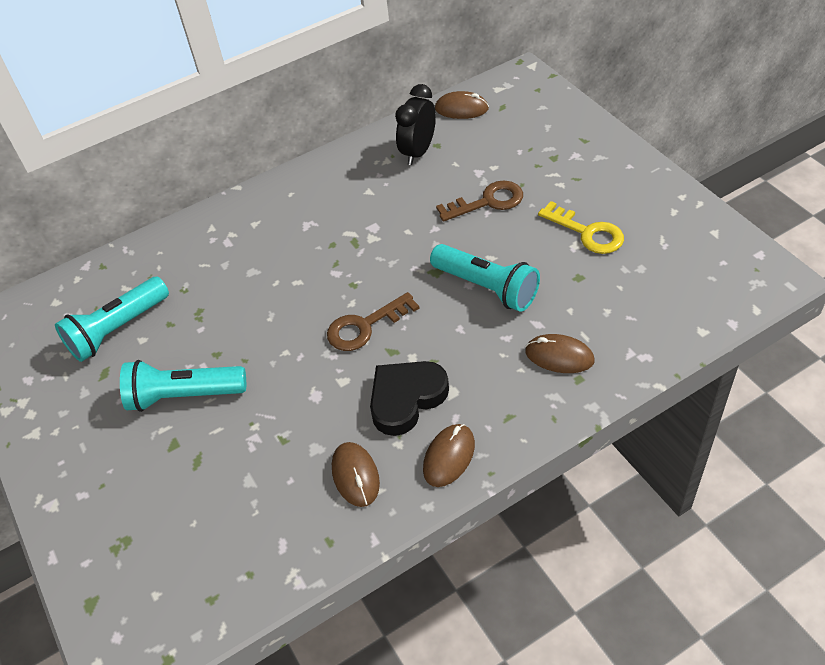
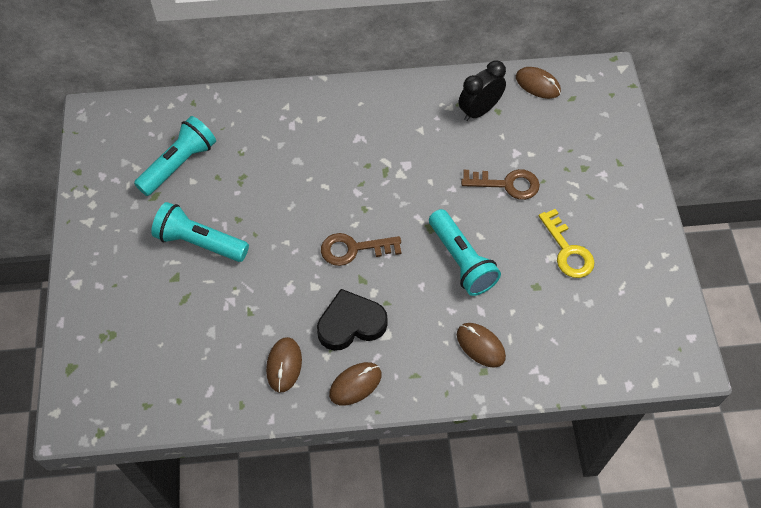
camera: 20 degrees right, 10 degrees up
(117, 330) = (179, 164): turquoise flashlight -> turquoise flashlight turned 150 degrees clockwise

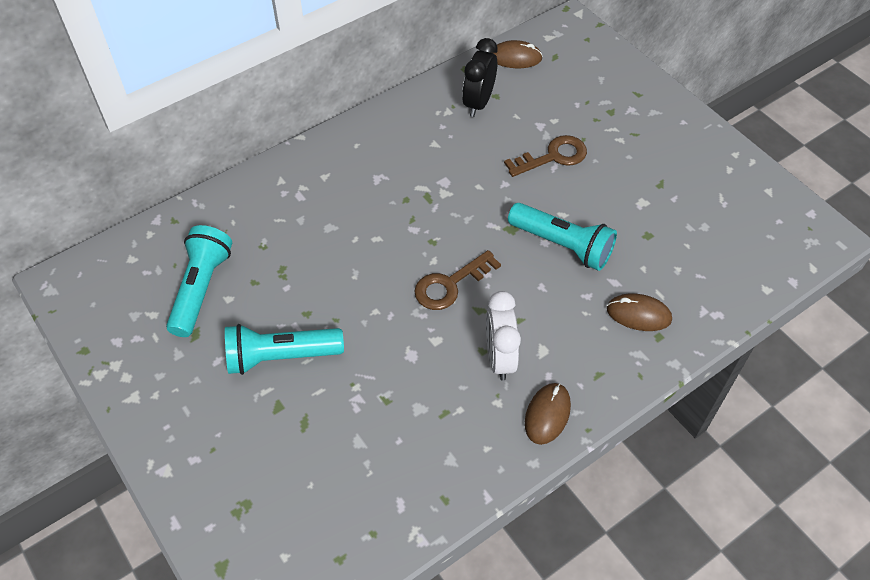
camera: 30 degrees left, 5 degrees down
(284, 365) = (461, 435): brown mouse -> none
(351, 323) = (499, 358): black heart -> white clock
(567, 250) = (651, 190): yellow key -> none

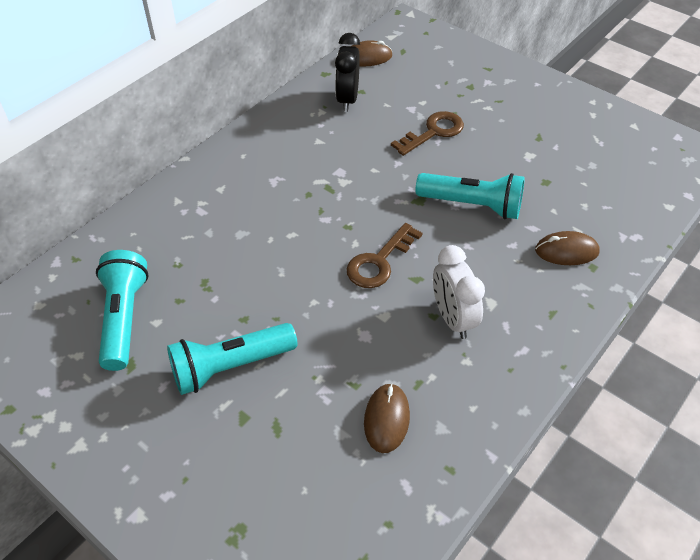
camera: 15 degrees left, 5 degrees down
(547, 414) = (519, 361): brown mouse -> brown mouse (386, 419)

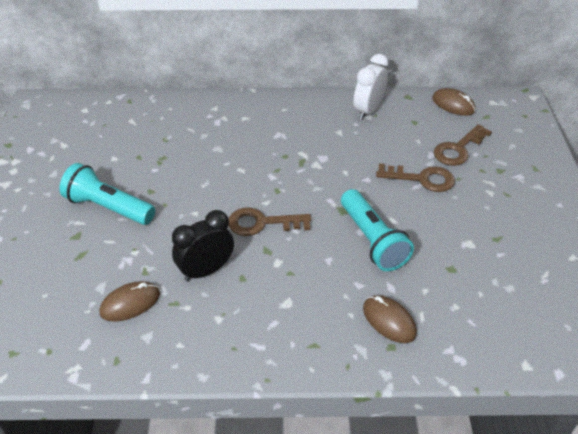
camera: 50 degrees right, 5 degrees down
(124, 318) = (105, 144): turquoise flashlight -> none
(347, 99) = (396, 121): black clock -> black clock (206, 270)
(422, 90) = (458, 149): none -> brown key
(452, 318) = (249, 289): white clock -> white clock (368, 110)

